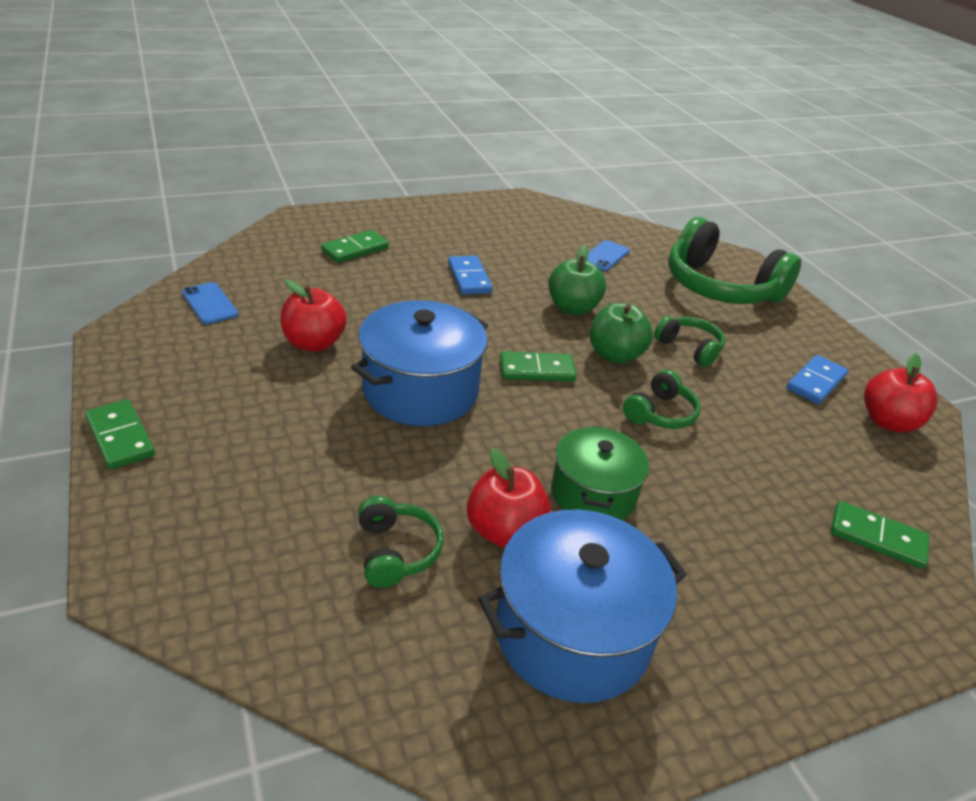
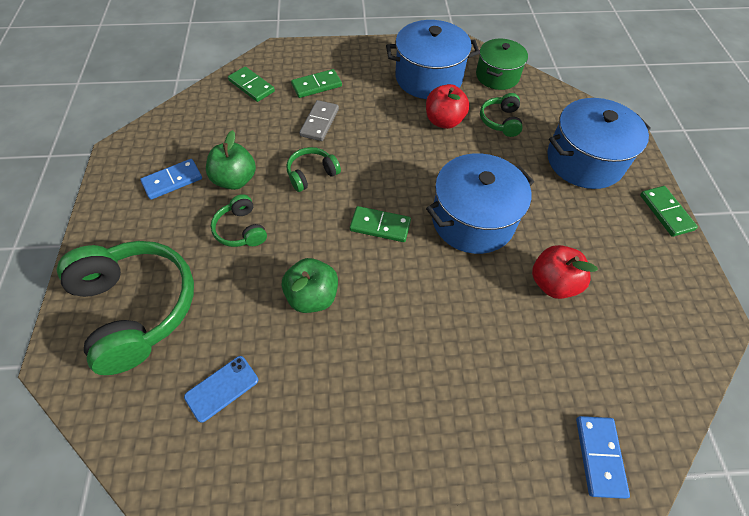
camera: 160 degrees left, 20 degrees up
(209, 304) = (654, 354): blue phone -> none
(237, 499) = (584, 161): none -> blue pot
(355, 249) = (517, 446): green domino -> green domino (316, 85)
(469, 278) = (397, 364): blue domino -> blue domino (599, 456)
(593, 494) = (387, 131): green pot -> green pot (497, 76)
(615, 355) = (309, 231): green apple -> green apple (235, 180)
(709, 489) = (320, 122): none -> grey domino
(888, 422) = (160, 143): red apple -> none

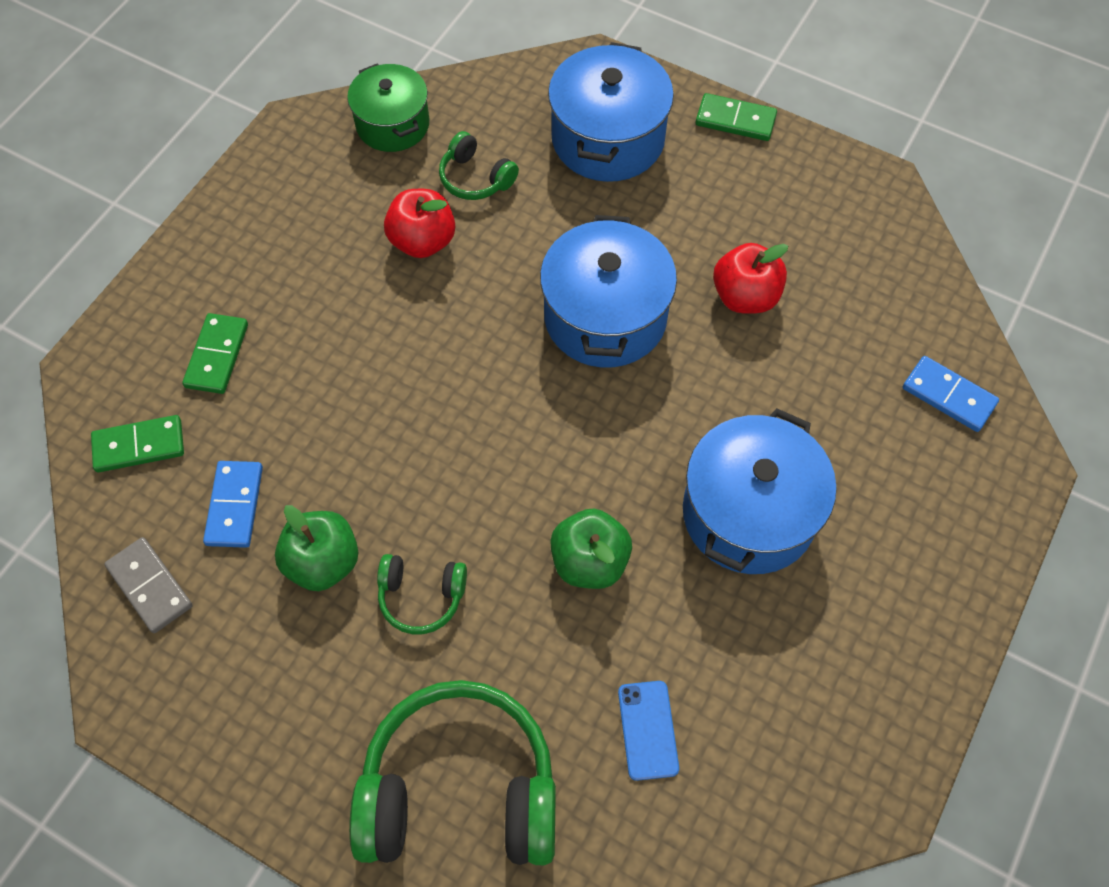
camera: 55 degrees left, 5 degrees up
(172, 181) = (256, 650): blue domino -> blue domino (234, 505)
(312, 174) = (390, 457): green headphones -> none
(320, 122) = (298, 393): grey domino -> grey domino (150, 586)
(380, 226) = (539, 424): green domino -> none
(428, 78) = (326, 205): blue pot -> blue pot (748, 513)

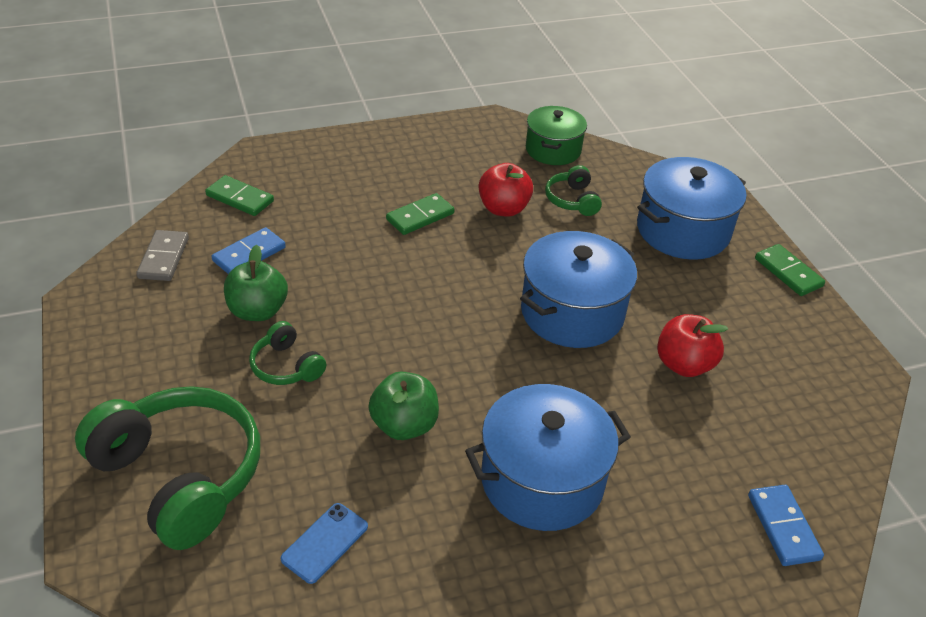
camera: 40 degrees right, 20 degrees down
(217, 355) = (327, 187): green domino -> green domino (420, 216)

